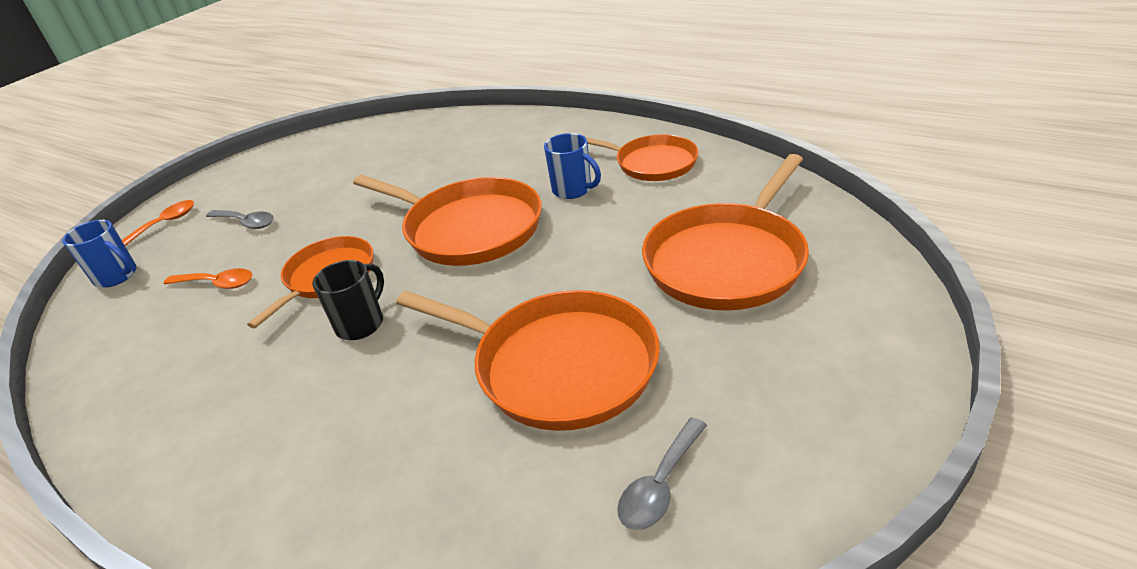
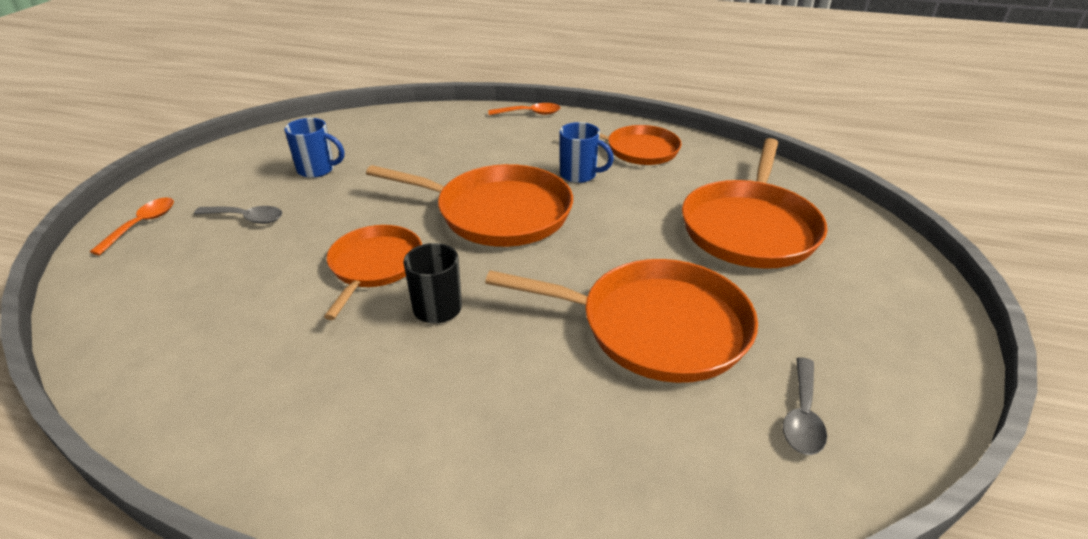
camera: 20 degrees left, 0 degrees up
(117, 276) = (113, 282): blue mug -> blue mug (317, 169)
(217, 284) = (248, 281): orange spoon -> orange spoon (530, 113)

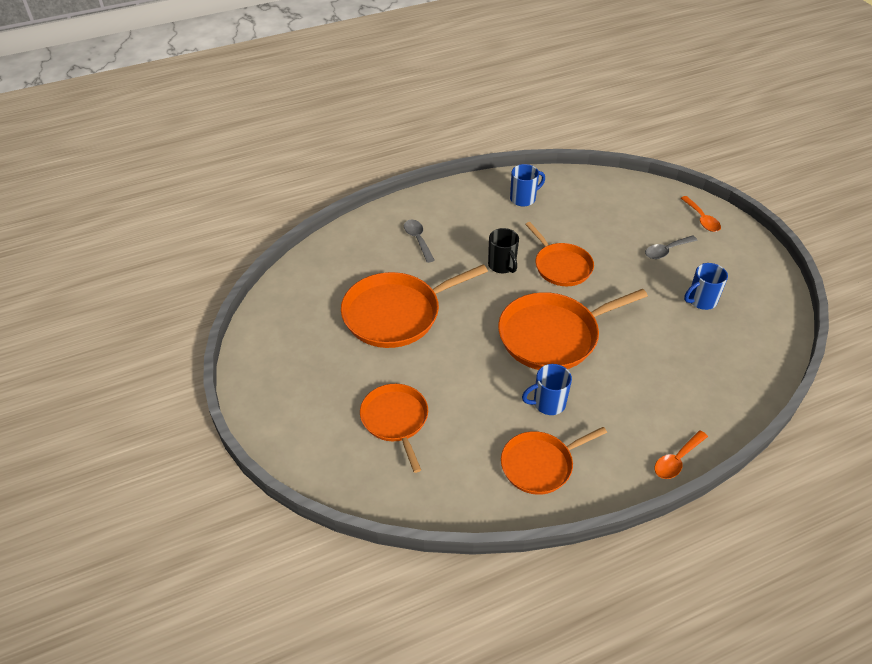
camera: 140 degrees right, 10 degrees up
(242, 390) = (523, 198): none -> blue mug
(750, 227) = (395, 420): orange pan -> orange pan, size x0.63
(802, 416) = (305, 308): grey spoon -> grey spoon (418, 239)

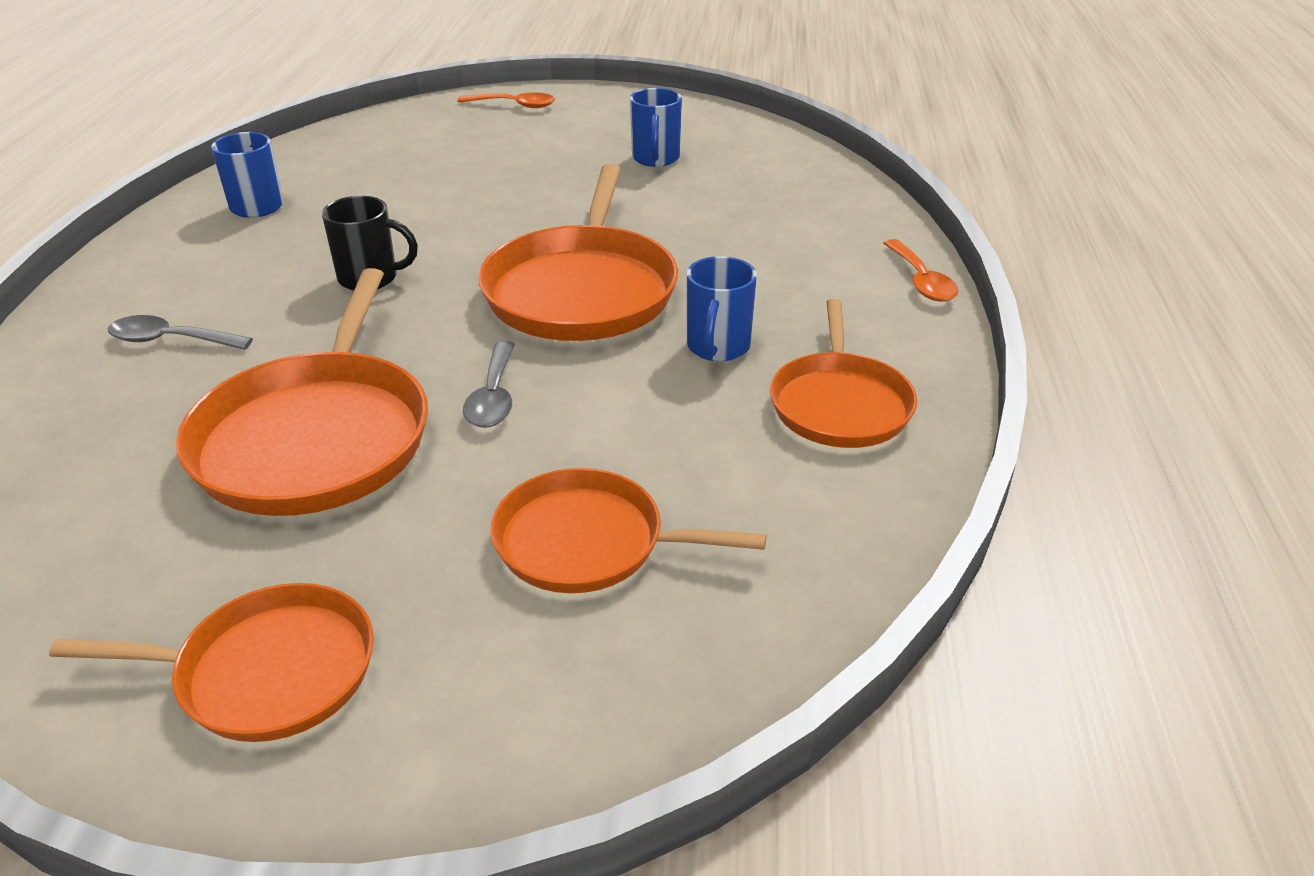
camera: 60 degrees left, 10 degrees down
(561, 266) = (449, 229): orange pan -> orange pan (267, 672)
(666, 251) = (536, 146): grey spoon -> grey spoon (493, 397)

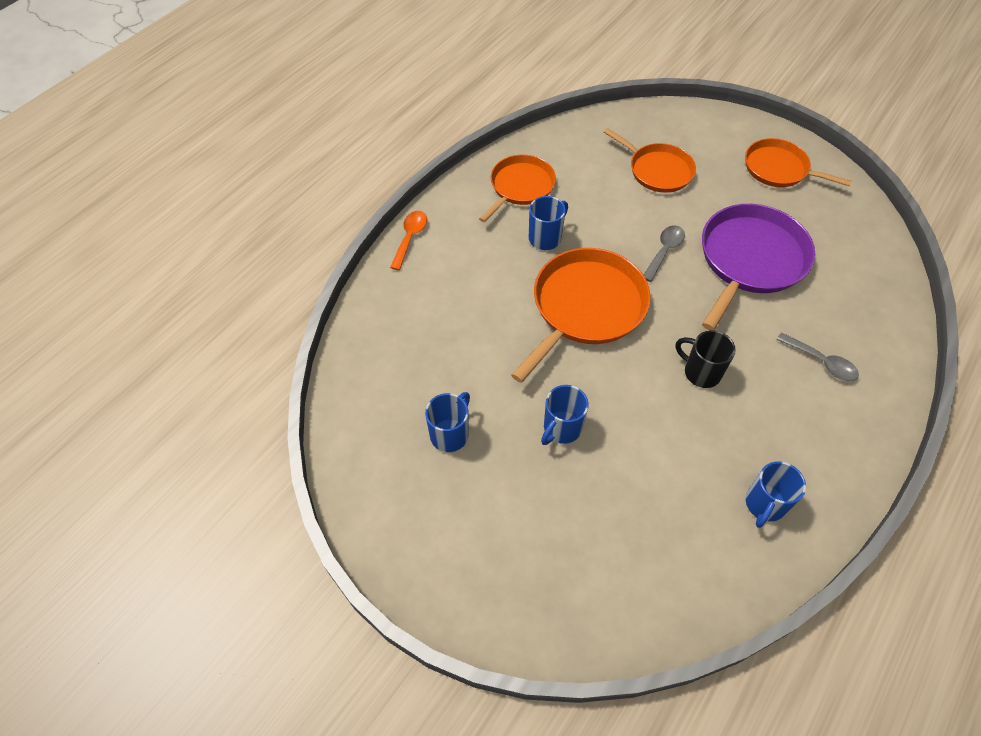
camera: 150 degrees left, 20 degrees up
(317, 437) = (750, 260): orange pan -> purple pan
(514, 105) = (503, 599): orange spoon -> none
(533, 192) = (561, 428): none -> blue mug

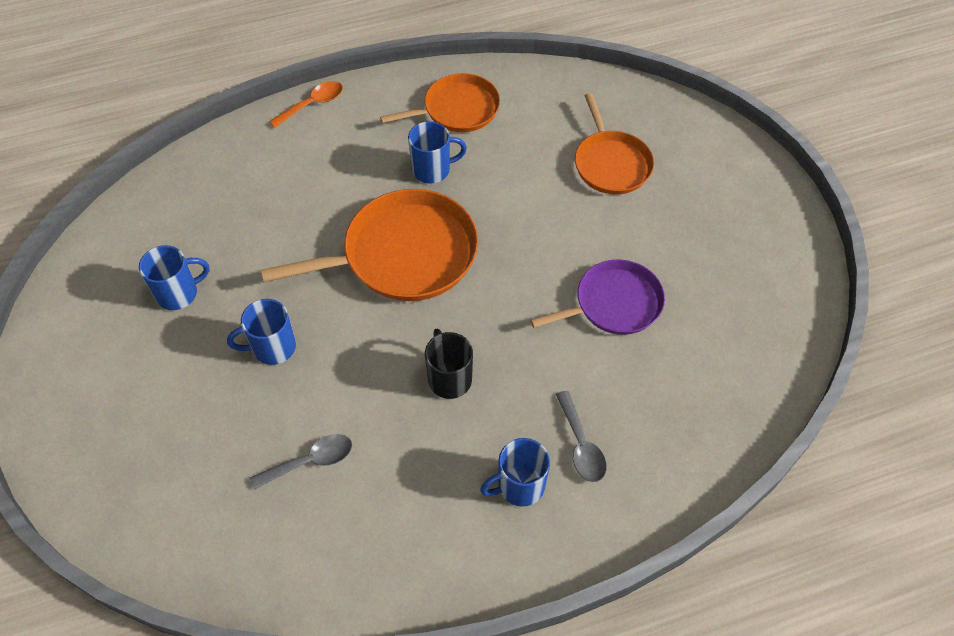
camera: 35 degrees right, 0 degrees up
(664, 251) = (534, 246): grey spoon -> grey spoon (310, 461)
(750, 260) = (614, 304): purple pan -> purple pan, size x0.63
(764, 504) = (381, 534): blue mug -> blue mug (519, 486)
(779, 169) = (747, 230): orange pan -> none

